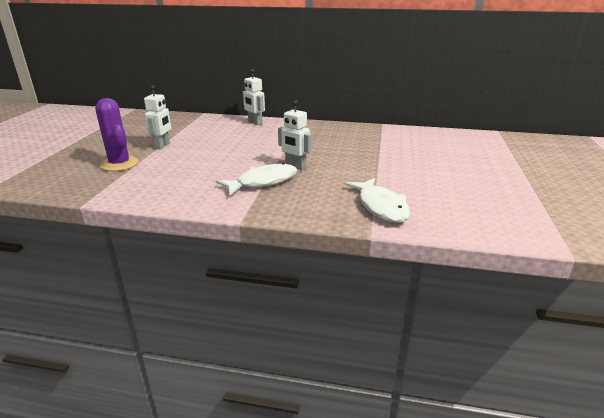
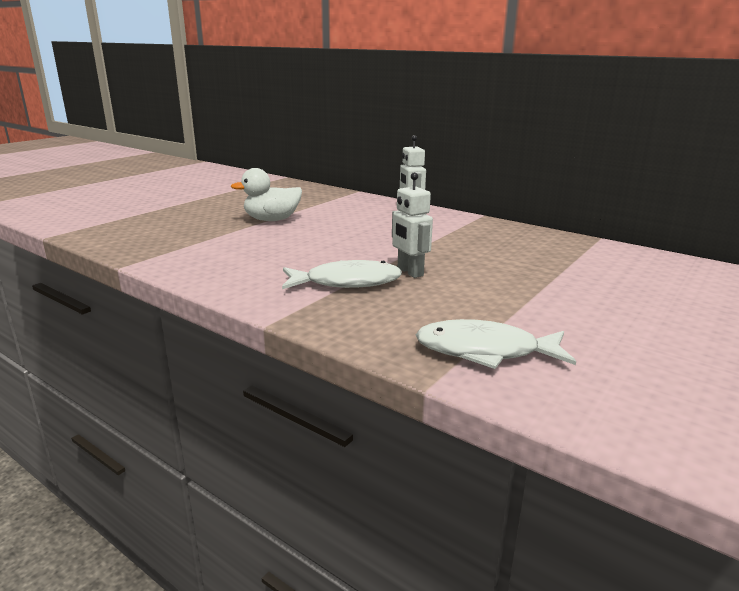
camera: 25 degrees right, 5 degrees down
(119, 164) = (205, 231): purple cactus -> none
(162, 146) = (272, 220): white robot -> white duck
(381, 206) = (485, 351): white fish -> white fish turned 90 degrees clockwise

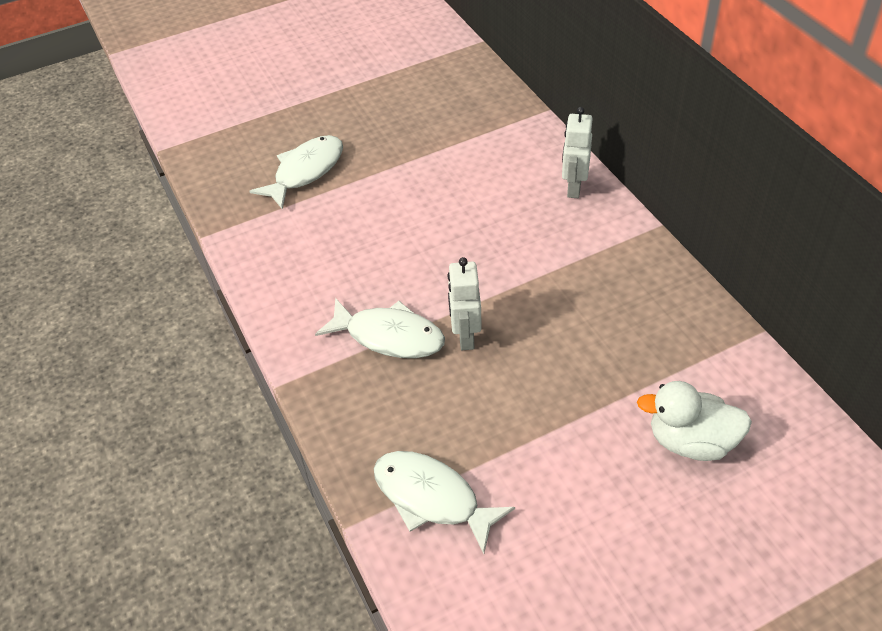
camera: 30 degrees right, 25 degrees up
(197, 229) = (305, 171): none -> white fish
(272, 220) = (394, 169): white duck -> white duck (691, 442)

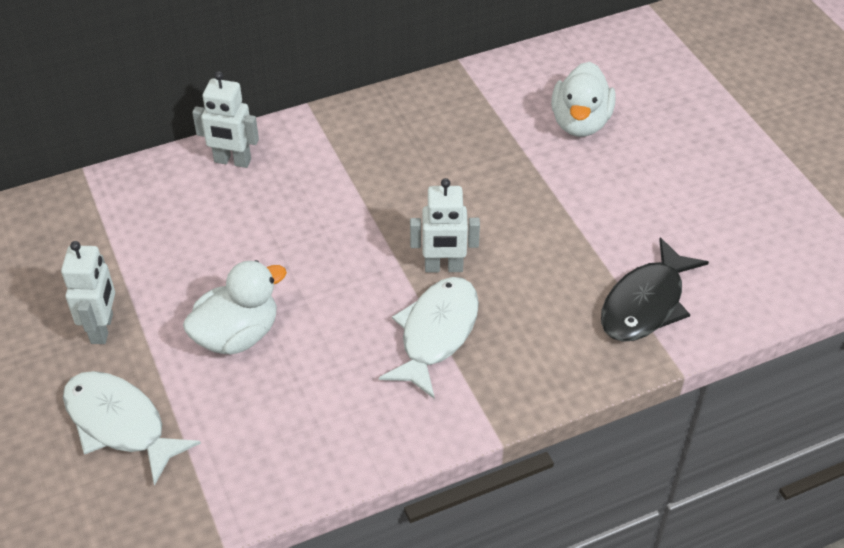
camera: 90 degrees left, 0 degrees up
(384, 217) = (237, 335): none -> white duck
(389, 148) = (102, 328): none -> white robot
(432, 498) = (646, 303): white fish -> black fish

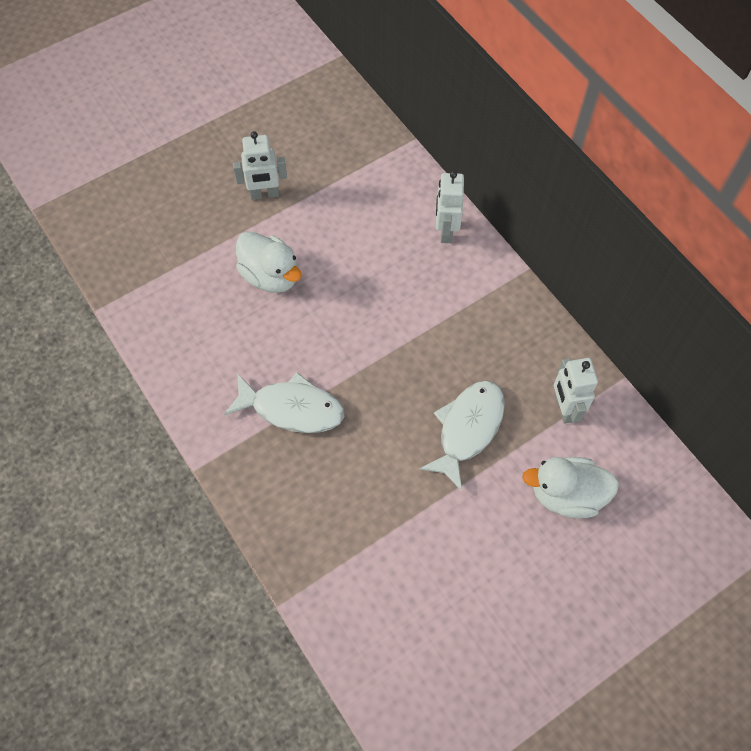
camera: 80 degrees right, 15 degrees up
(120, 424) = (186, 226): white fish -> white fish (467, 429)
(443, 267) = (361, 403): white robot -> white robot (564, 408)
(646, 303) = (350, 570): black fish -> none

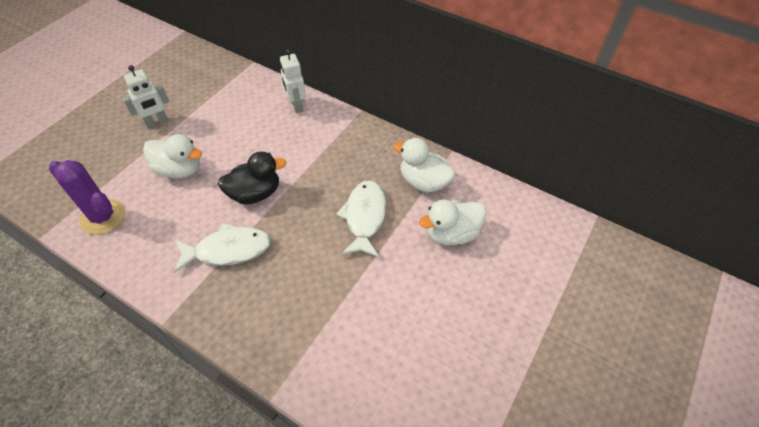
camera: 25 degrees left, 10 degrees down
(168, 309) = (103, 217): none -> purple cactus
(348, 344) = (255, 193): none -> black duck
(564, 408) = (423, 182): white robot -> white duck

